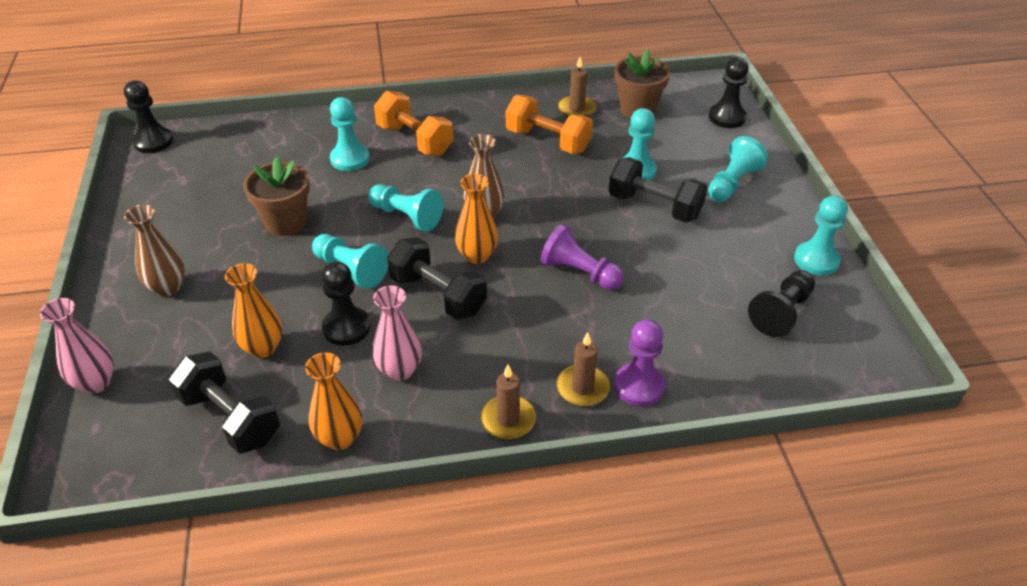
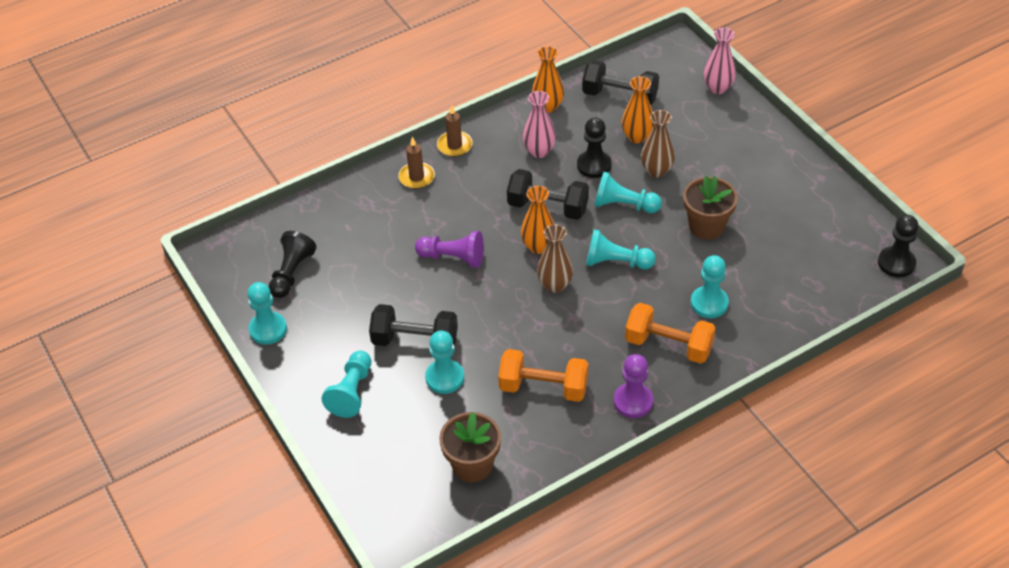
camera: 160 degrees right, 5 degrees up
(168, 287) = (739, 152): brown vase -> brown vase (656, 170)
(576, 109) = (536, 443): brown candle -> none
(639, 386) = (380, 189): purple pawn -> purple pawn (633, 401)
(727, 117) = (374, 486): black pawn -> none

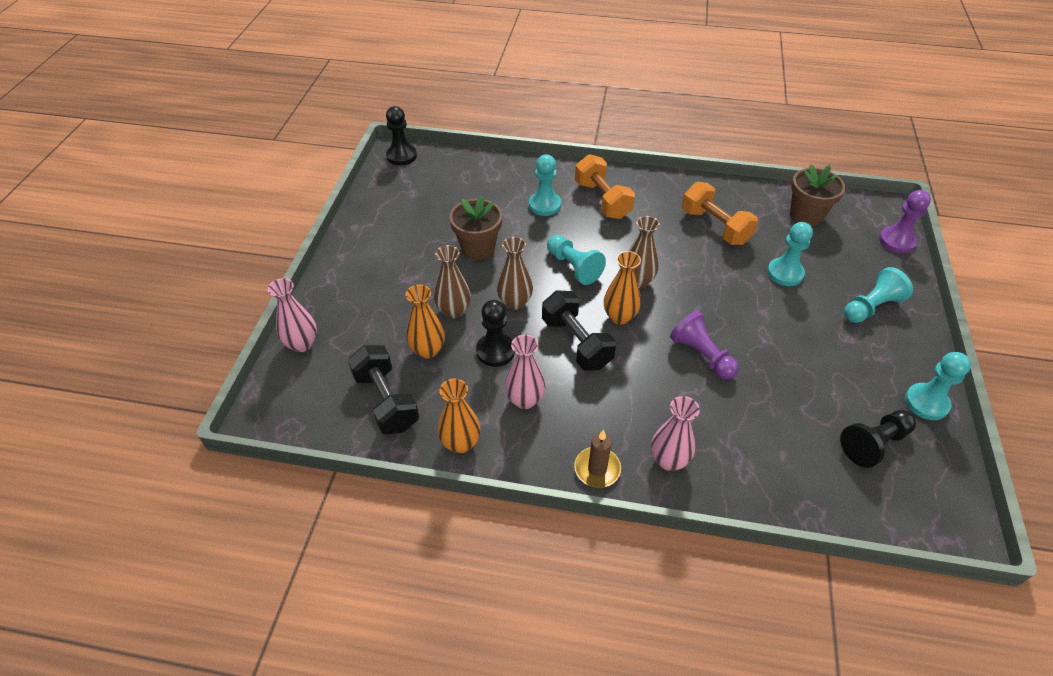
camera: 140 degrees left, 0 degrees up
(415, 341) = (790, 311): black dumbbell -> none
(416, 177) = (668, 460): brown candle -> pink vase
(624, 205) = (515, 302): turquoise pawn -> brown vase
(633, 401) = (662, 187): purple pawn -> purple pawn (896, 241)

